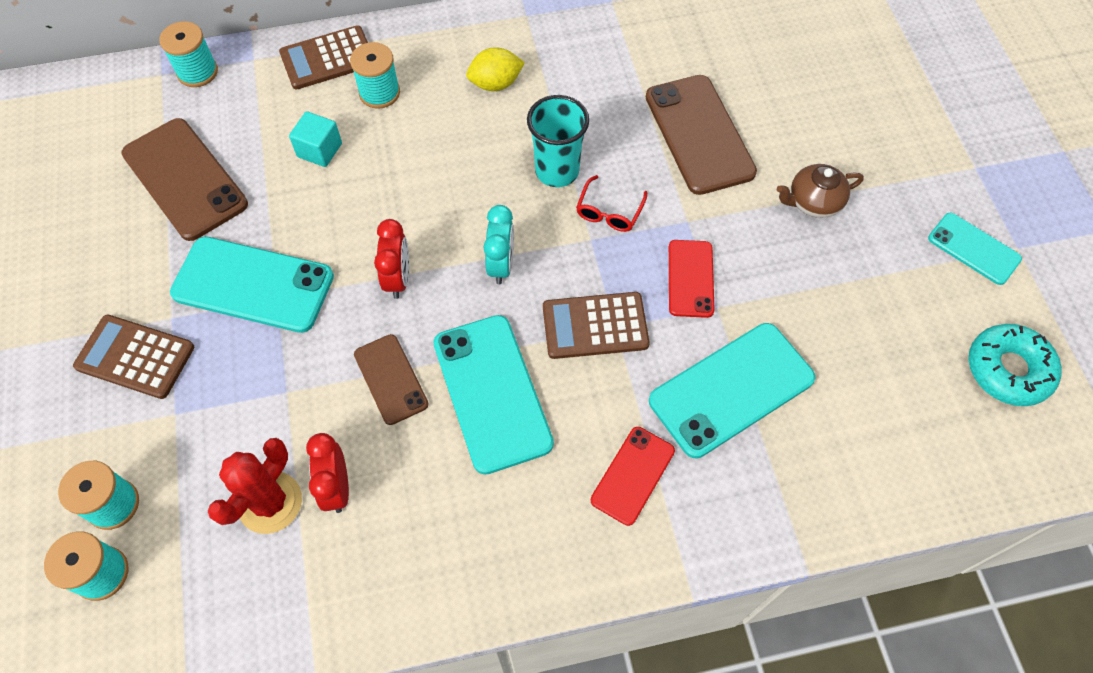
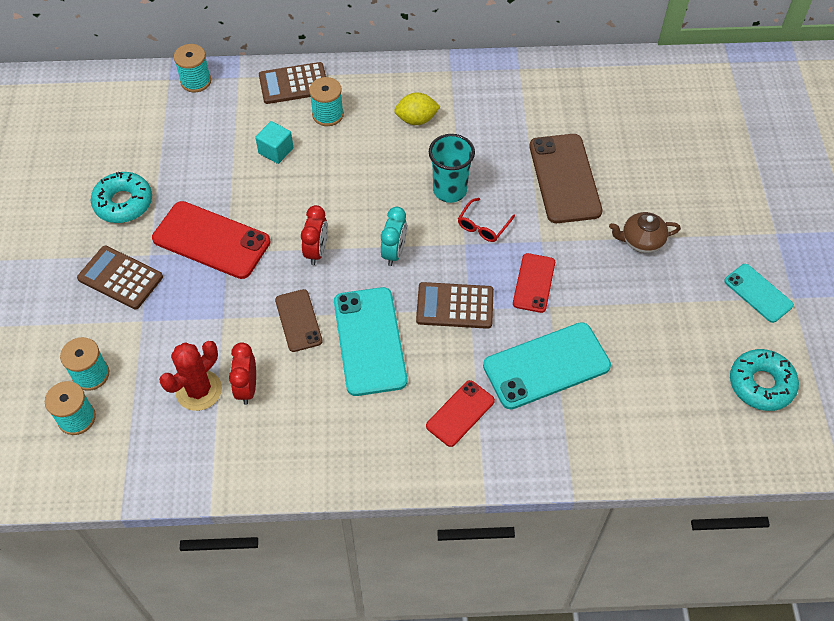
camera: 10 degrees right, 5 degrees down
(124, 250) = (123, 203): none -> turquoise donut
(184, 179) = (174, 158): brown phone -> none
(253, 285) = (211, 240): turquoise phone -> red phone

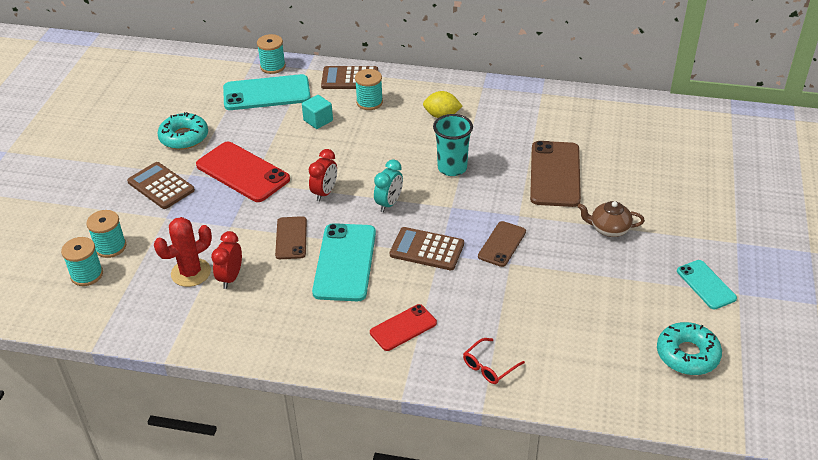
camera: 15 degrees right, 15 degrees down
(483, 225) = (472, 196): red glasses -> red glasses (489, 366)
(534, 283) = (502, 244): red phone -> brown phone
(546, 365) = (492, 306): turquoise phone -> turquoise phone (266, 93)

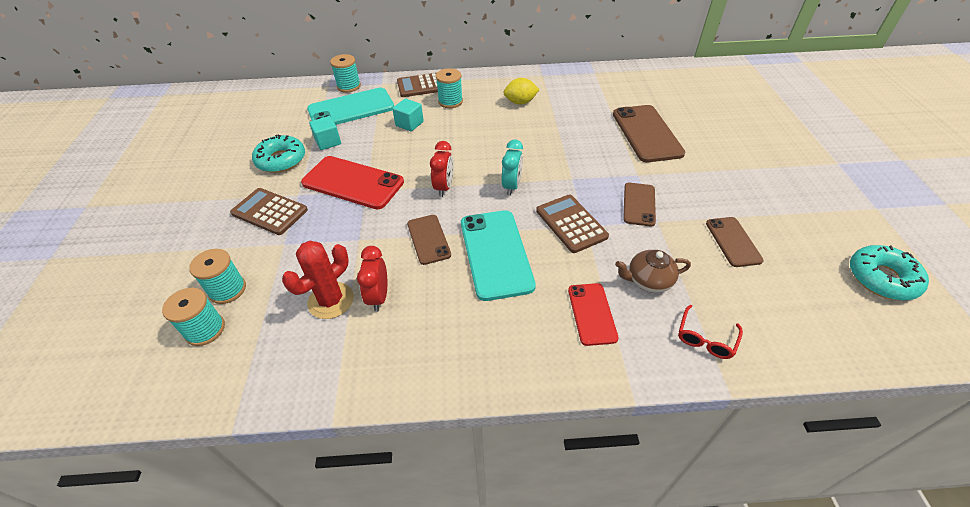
camera: 15 degrees left, 5 degrees up
(232, 126) = (328, 142): none -> turquoise cube
(403, 328) = (592, 313): red phone -> red phone turned 45 degrees counterclockwise
(427, 249) = (571, 223): brown calculator -> brown calculator turned 60 degrees clockwise
(452, 168) = (553, 144): turquoise cup -> none
(570, 295) = (733, 241): none -> brown phone
(609, 229) = (724, 172): brown teapot -> brown teapot (648, 281)
(706, 284) = (843, 205): turquoise phone -> none

